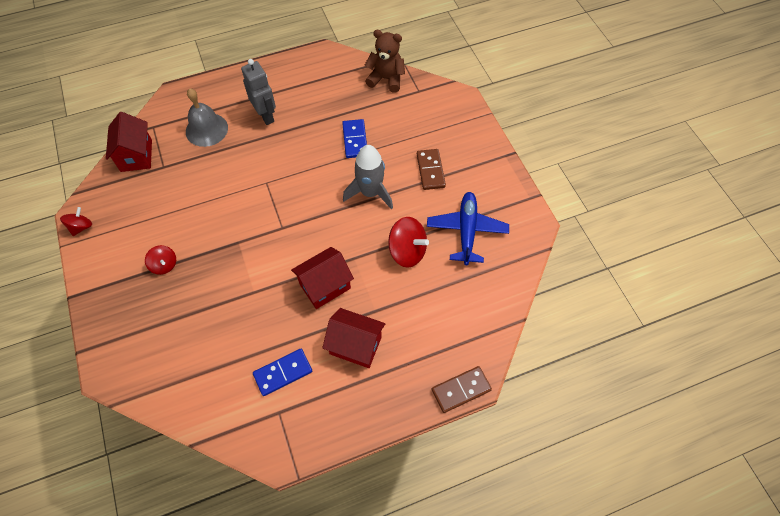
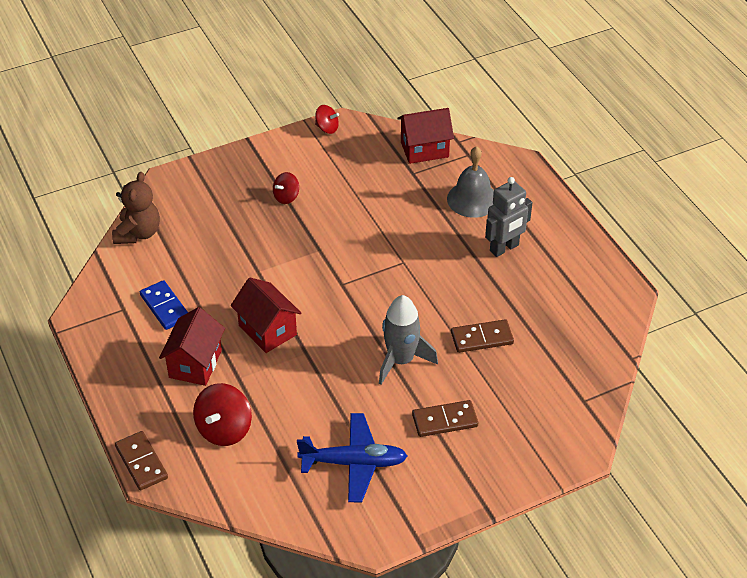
camera: 85 degrees right, 15 degrees down
(355, 140) = (482, 338): blue domino -> brown domino
(386, 79) = (596, 362): brown teddy bear -> brown teddy bear (138, 233)
(407, 251) = (319, 403): red spinning top -> red spinning top (224, 429)

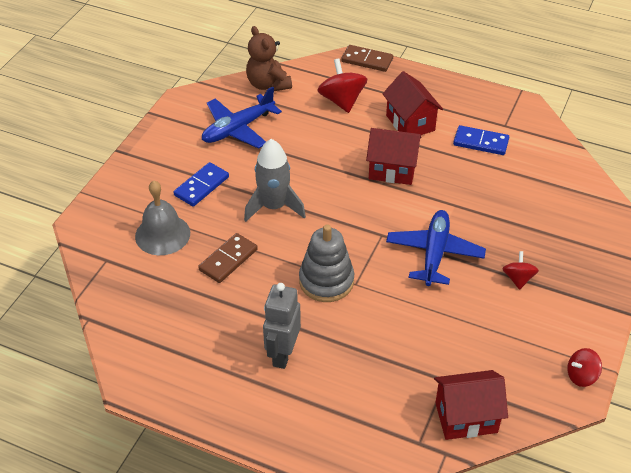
camera: 140 degrees right, 0 degrees up
(138, 233) = (577, 177): brown teddy bear -> brown teddy bear (268, 84)
(320, 247) = (434, 253): none -> blue plane
(422, 276) = (326, 281): none -> grey stacking toy
(424, 149) = (466, 417): red house -> red house turned 45 degrees clockwise
(444, 420) = (201, 186): brown domino -> blue domino
(472, 199) = (361, 389): grey bell -> grey bell (162, 234)

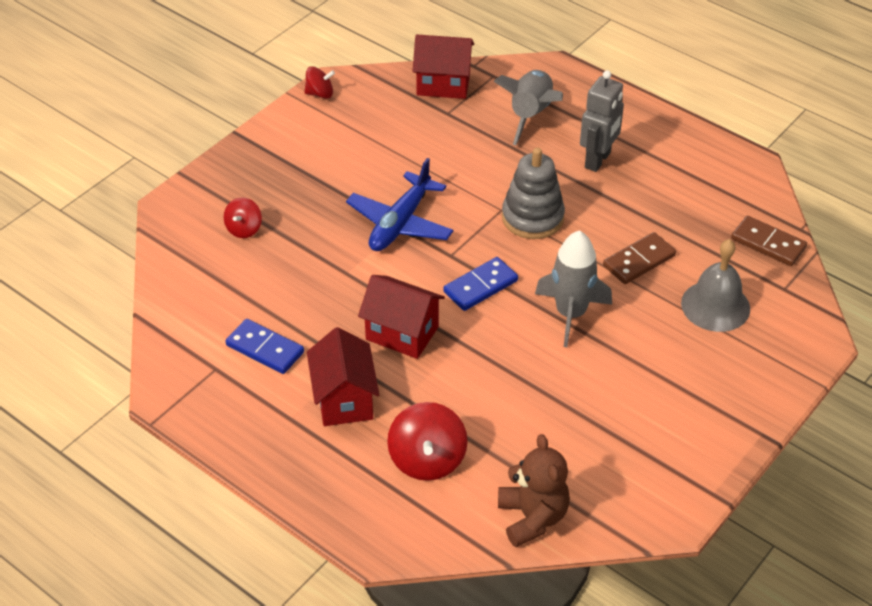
camera: 165 degrees left, 0 degrees up
(201, 186) = (660, 360): blue domino -> blue domino (480, 286)
(238, 129) = (595, 442): blue plane -> none
(362, 395) = (530, 115): none -> grey rocket
(367, 60) = (356, 533): brown domino -> brown domino (768, 243)
(518, 279) = (324, 181): red spinning top -> red spinning top (244, 229)

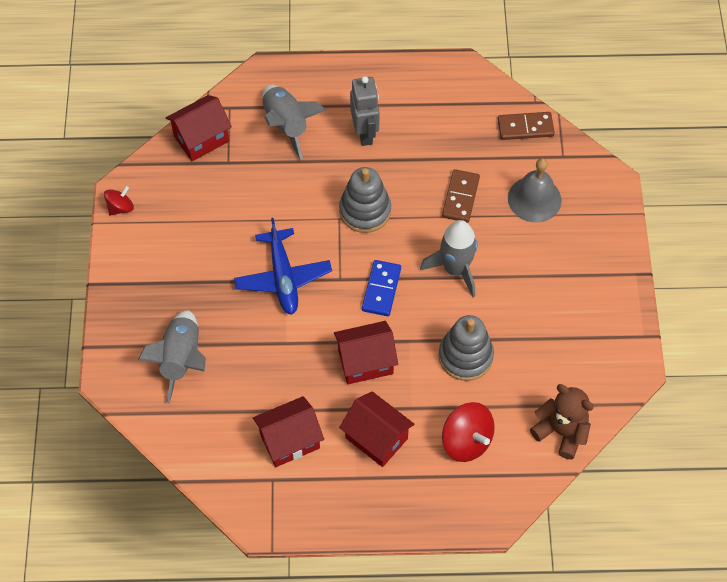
camera: 40 degrees left, 15 degrees up
(244, 229) = (181, 359): red spinning top -> grey rocket
(265, 349) = (289, 441): blue domino -> red house
(503, 390) = (465, 356): none -> grey stacking toy

